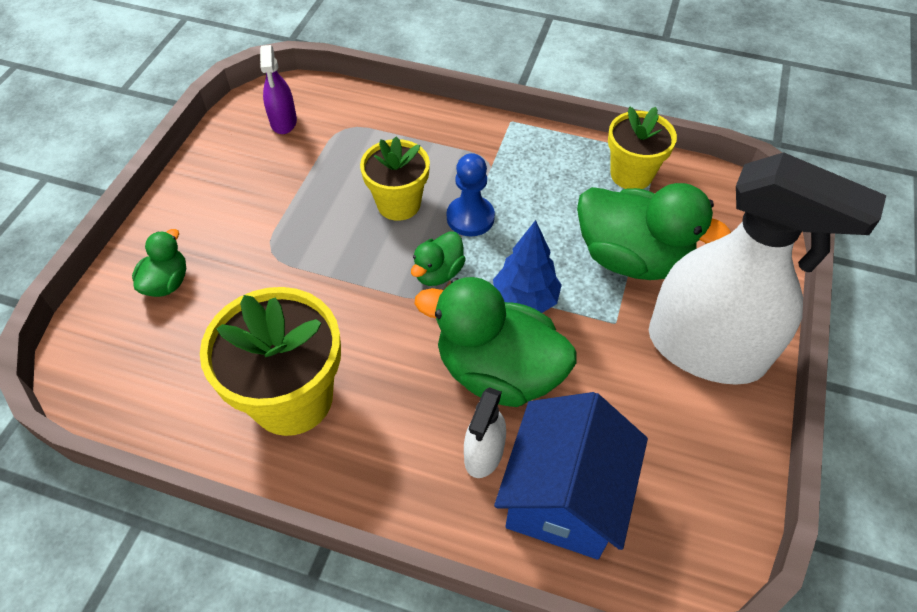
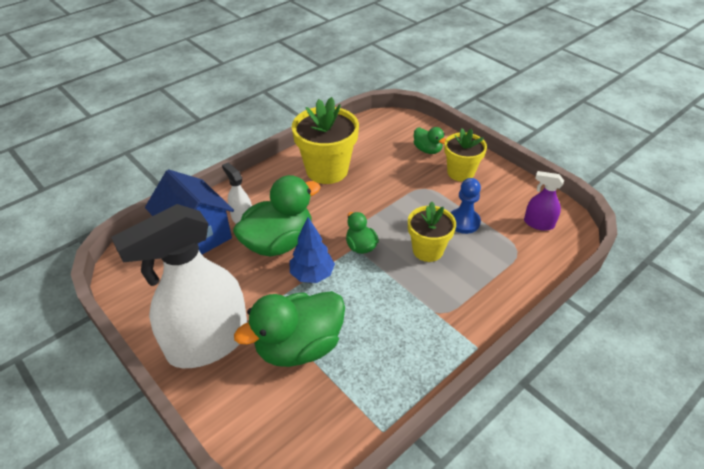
camera: 120 degrees right, 10 degrees down
(470, 217) = (393, 279): blue pawn -> blue pawn (463, 222)
(631, 174) = (372, 396): yellow flower pot -> yellow flower pot (460, 172)

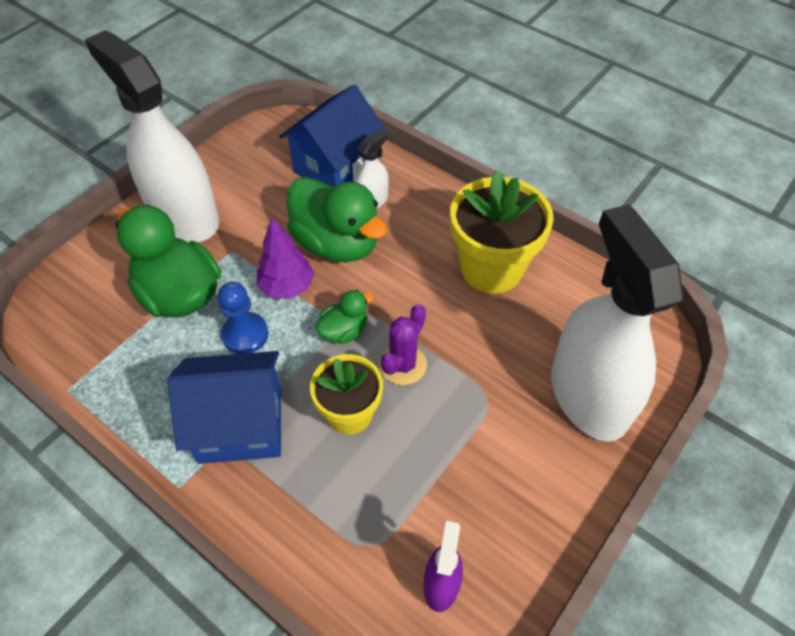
camera: 80 degrees right, 10 degrees up
(312, 275) = (287, 287): blue tree -> purple tree
(394, 220) = (403, 365): none -> purple cactus
(427, 150) = (588, 395): green duck -> white spray bottle
(430, 309) = (241, 425): none -> blue house
(460, 172) = (543, 451): yellow flower pot -> none
(463, 222) = (420, 461): blue pawn -> blue pawn (245, 334)

